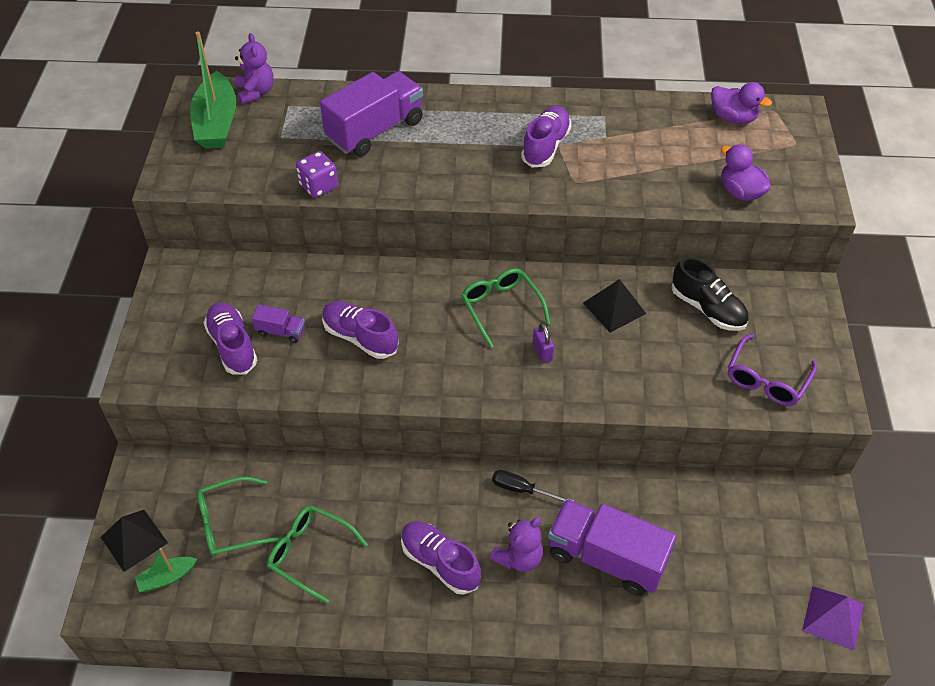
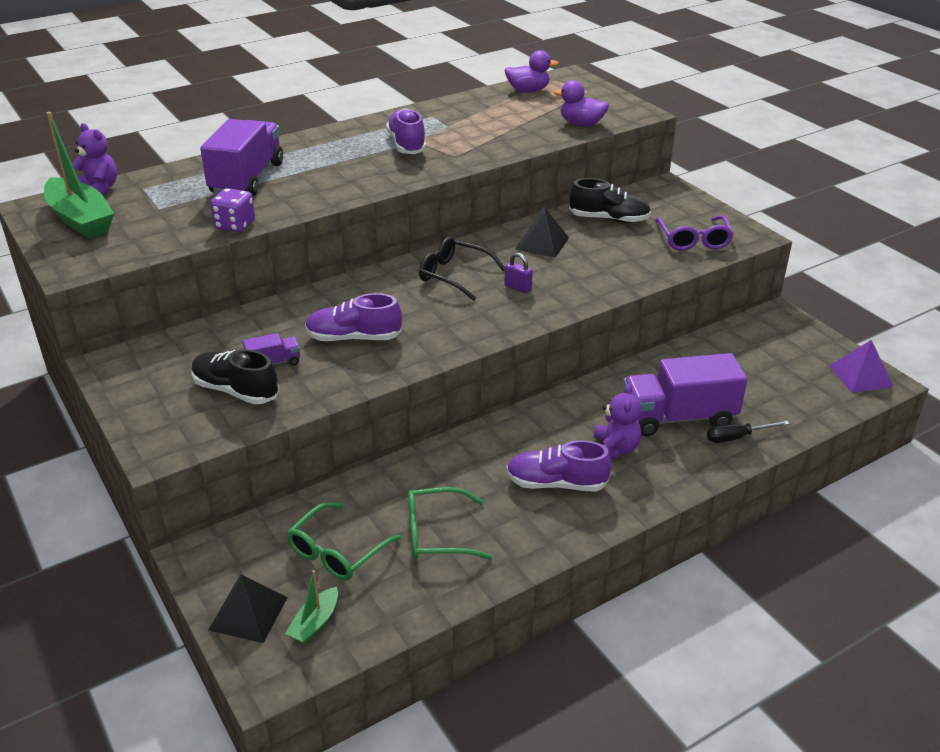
camera: 35 degrees left, 15 degrees down
(232, 346) = (236, 391): purple shoe -> black shoe
(501, 308) = (454, 275): green glasses -> black glasses
(522, 489) = (569, 407): black screwdriver -> black screwdriver (736, 437)

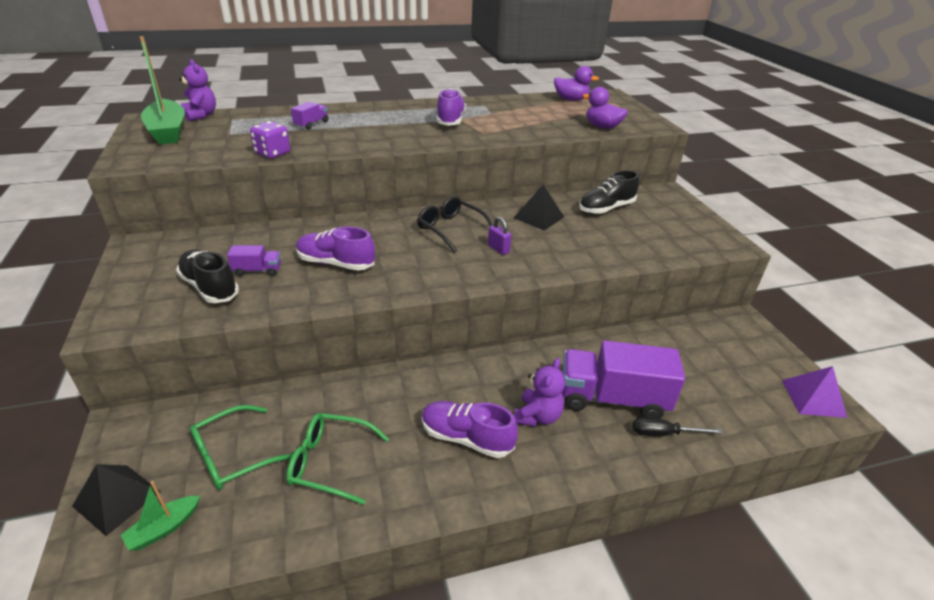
camera: 15 degrees right, 0 degrees up
(247, 178) = (311, 124): purple truck -> purple truck, size x0.45
(609, 219) = (606, 208): black shoe -> black shoe turned 120 degrees clockwise
(693, 240) = (675, 238): purple glasses -> none

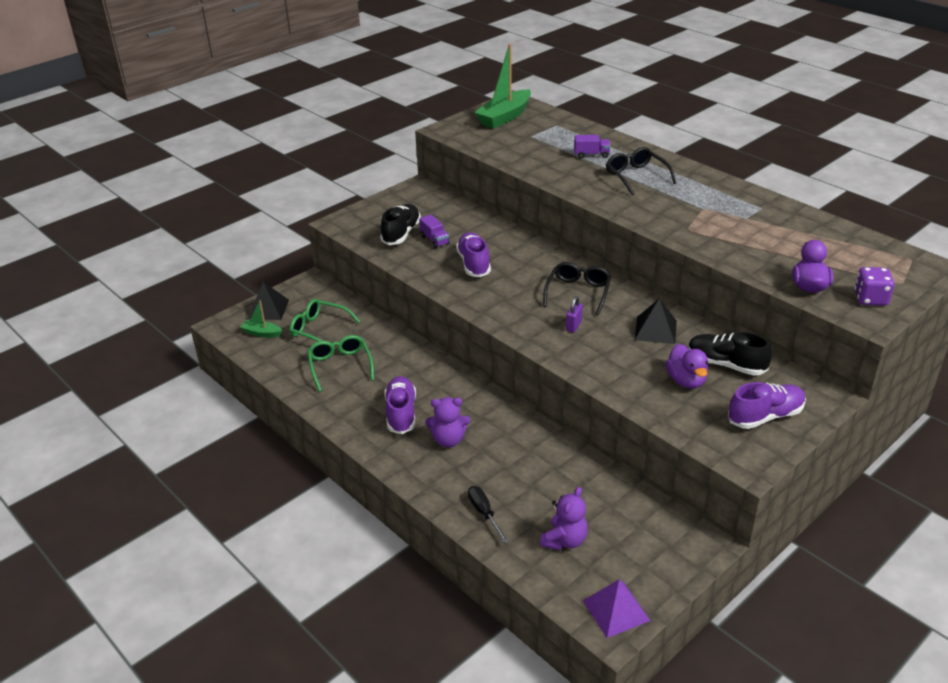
camera: 65 degrees right, 0 degrees up
(201, 115) = (546, 112): purple teddy bear -> purple teddy bear (564, 540)
(272, 153) = (521, 165): purple dice -> purple dice (870, 299)
(376, 122) = (636, 176): none -> black glasses
(450, 120) = (694, 205): purple shoe -> purple shoe (765, 416)
(571, 100) = (867, 248): purple duck -> purple duck (686, 381)
(612, 398) = (501, 475): purple truck -> none

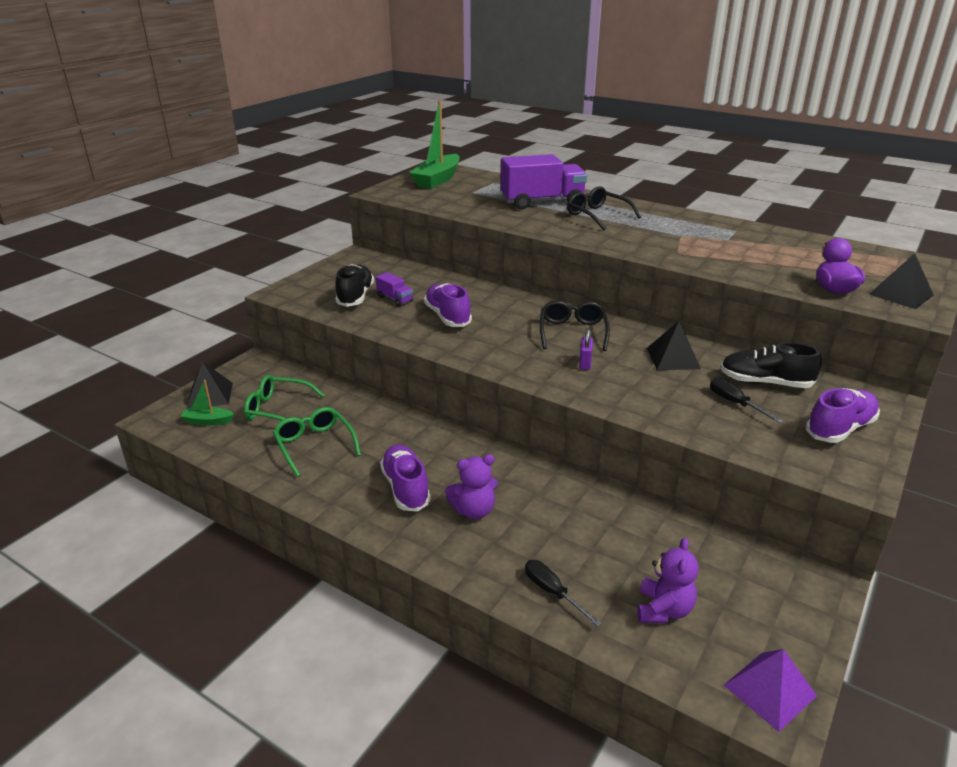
camera: 15 degrees left, 5 degrees down
(591, 155) = (542, 202): purple truck -> purple truck, size x2.22
(686, 381) = (735, 403): purple duck -> black screwdriver
(870, 299) = (901, 294): purple dice -> black pyramid

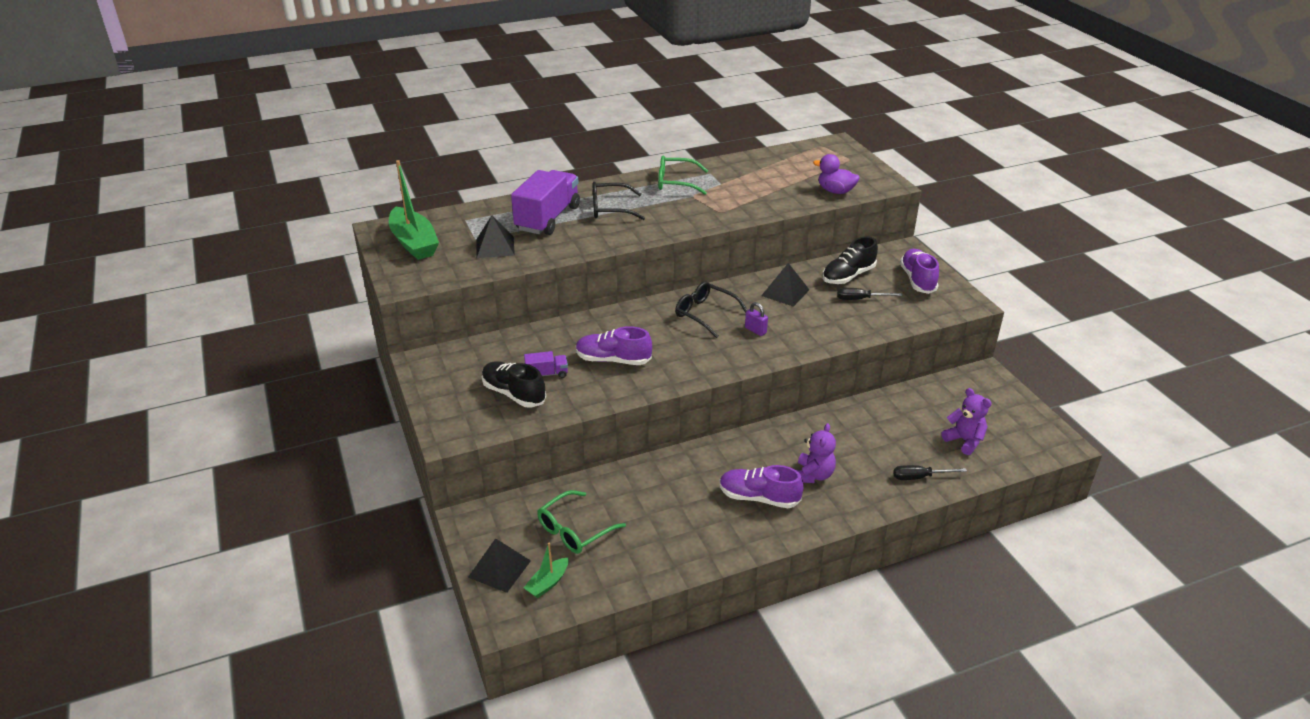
camera: 55 degrees left, 5 degrees up
(314, 445) = (655, 526): green glasses -> green glasses (676, 182)
(770, 690) = (1044, 436): purple pyramid -> none
(901, 294) = (863, 175): black pyramid -> black pyramid (495, 247)

